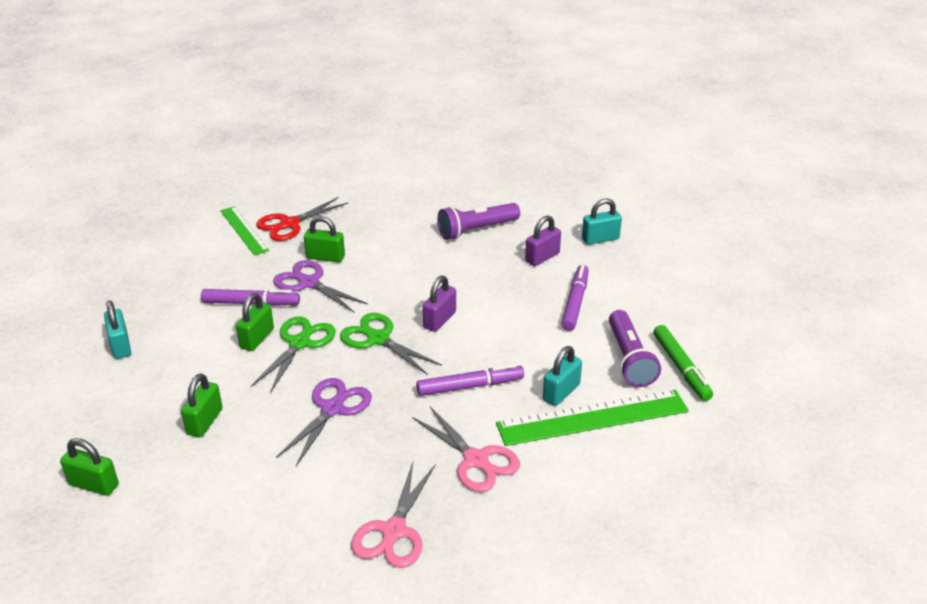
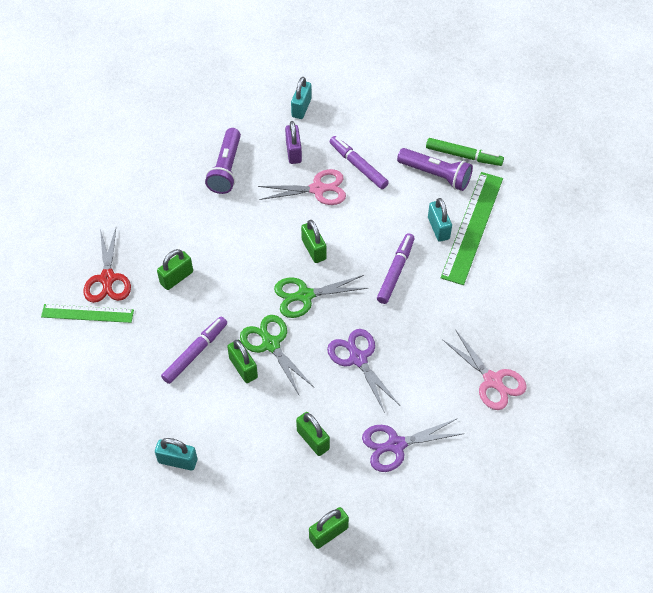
camera: 55 degrees left, 20 degrees up
(309, 283) = (201, 304): purple scissors -> purple scissors (396, 445)
(439, 320) = (313, 249): purple padlock -> green padlock
(476, 460) = (464, 307): pink scissors -> pink scissors (317, 189)

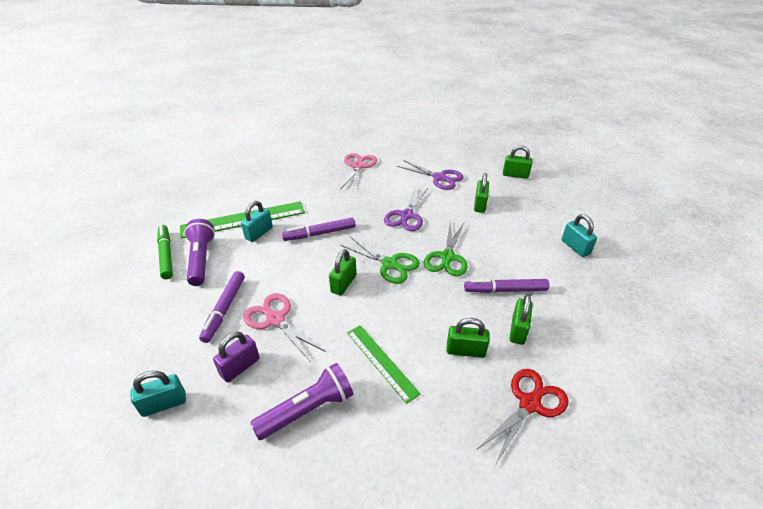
camera: 130 degrees left, 15 degrees down
(87, 313) = (575, 388): green ruler -> green ruler (381, 362)
(243, 368) = (481, 259): green padlock -> green padlock (518, 330)

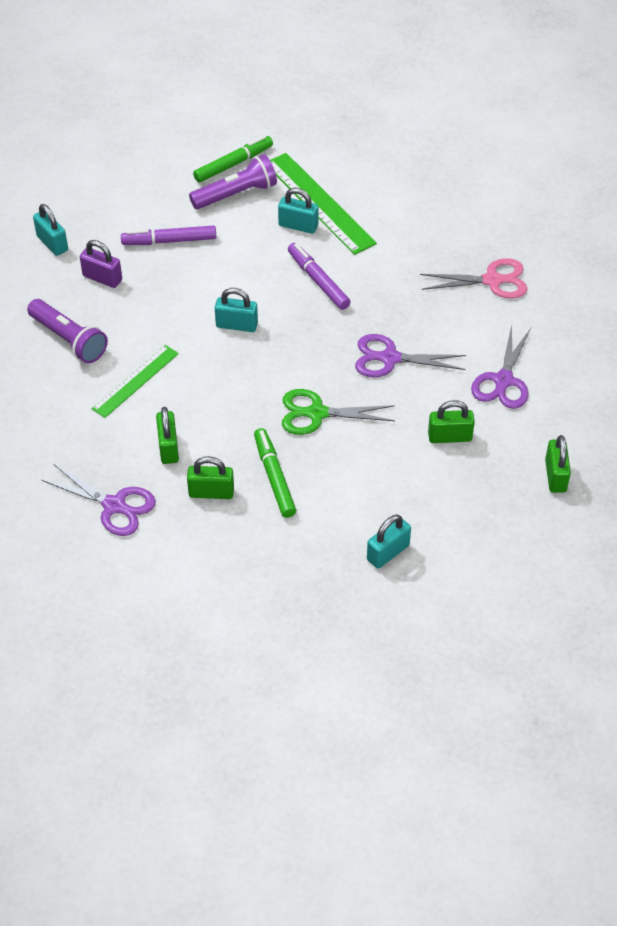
camera: 75 degrees right, 10 degrees up
(276, 319) = (167, 284): pink scissors -> none
(343, 284) = (236, 325): green padlock -> turquoise padlock
(390, 264) = (284, 359): green scissors -> none
(505, 290) = (274, 477): purple marker -> green marker
(529, 404) = (114, 505): red scissors -> purple scissors

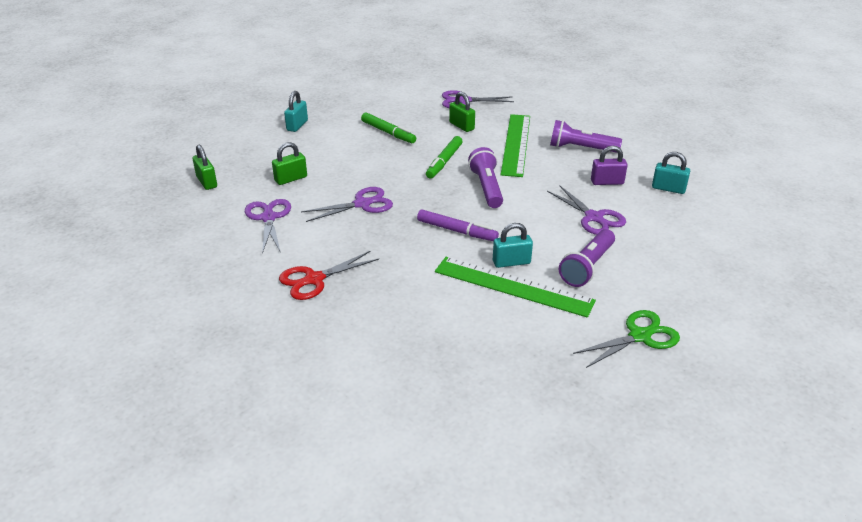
camera: 150 degrees right, 15 degrees down
(135, 381) = (516, 144): green ruler -> green ruler, size x1.62
(169, 241) = (594, 217): purple marker -> purple scissors
(211, 492) = (418, 118): green padlock -> none
(233, 164) = (620, 290): green marker -> green marker (444, 162)
(236, 325) = (486, 187): turquoise padlock -> purple flashlight
(317, 413) = (388, 164): green scissors -> green scissors (639, 336)
(492, 280) = (314, 279): pink scissors -> red scissors

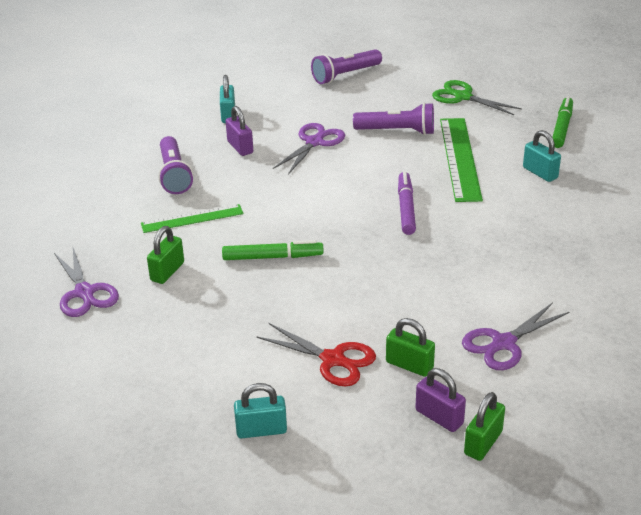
camera: 115 degrees left, 0 degrees up
(241, 175) = (439, 417): none -> purple padlock
(314, 279) = (565, 264): red scissors -> red scissors (333, 359)
(362, 204) = (413, 284): purple scissors -> none
(388, 132) = (226, 328): green marker -> green marker (561, 127)
(486, 187) = (308, 213): purple flashlight -> purple flashlight (345, 75)
(511, 262) = (427, 167): turquoise padlock -> turquoise padlock (540, 173)
(516, 144) = (192, 218): green ruler -> green ruler, size x0.62

